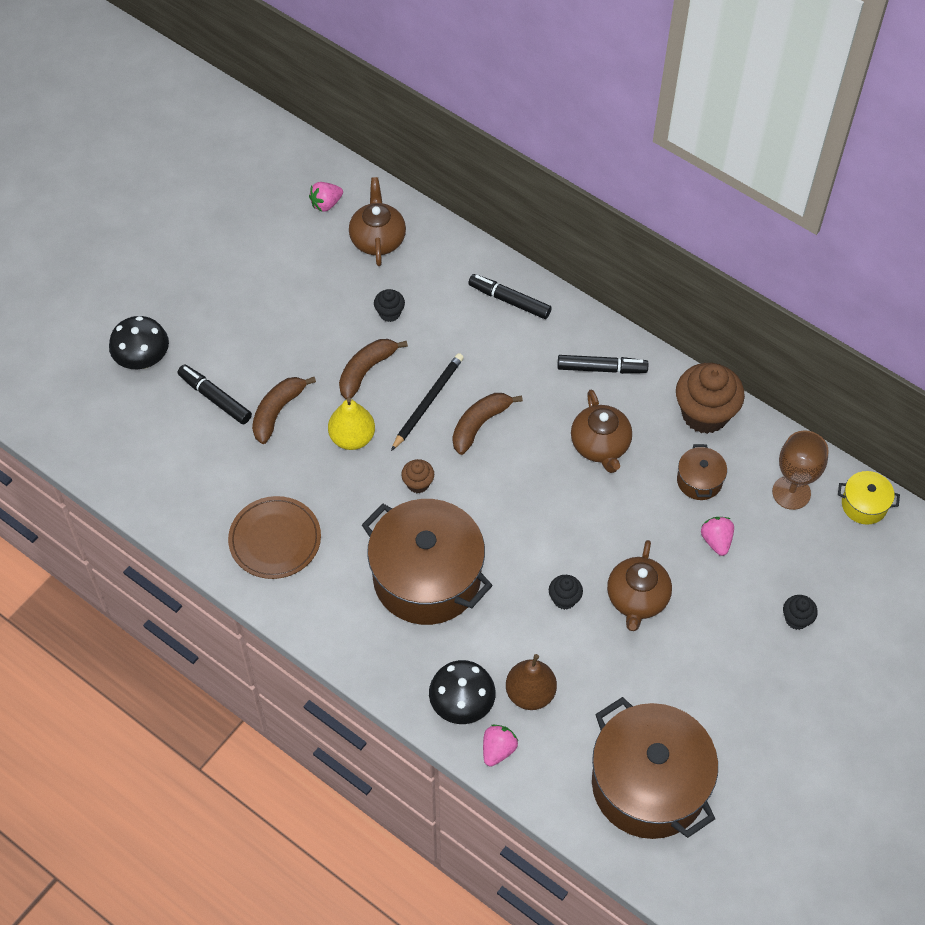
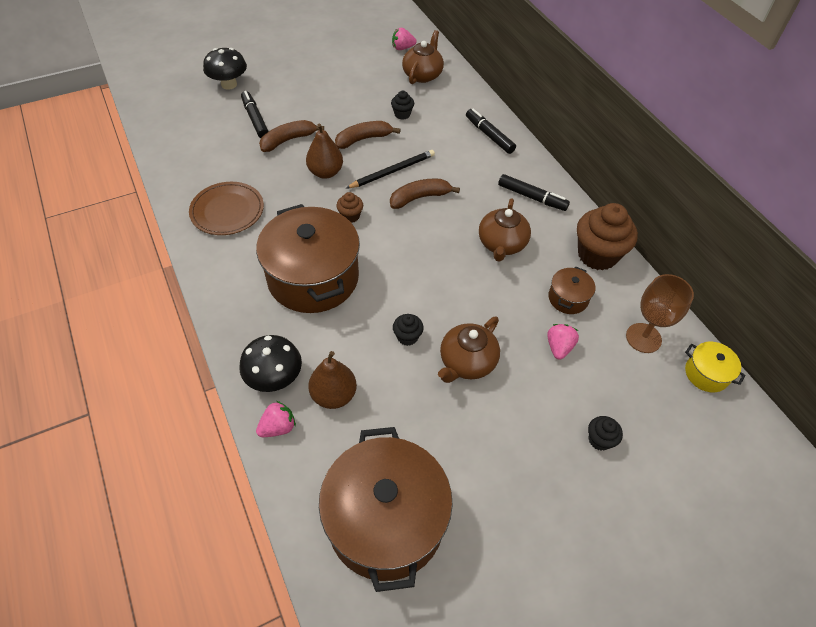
camera: 25 degrees right, 5 degrees down
(352, 438) = (325, 172): yellow pear -> brown pear

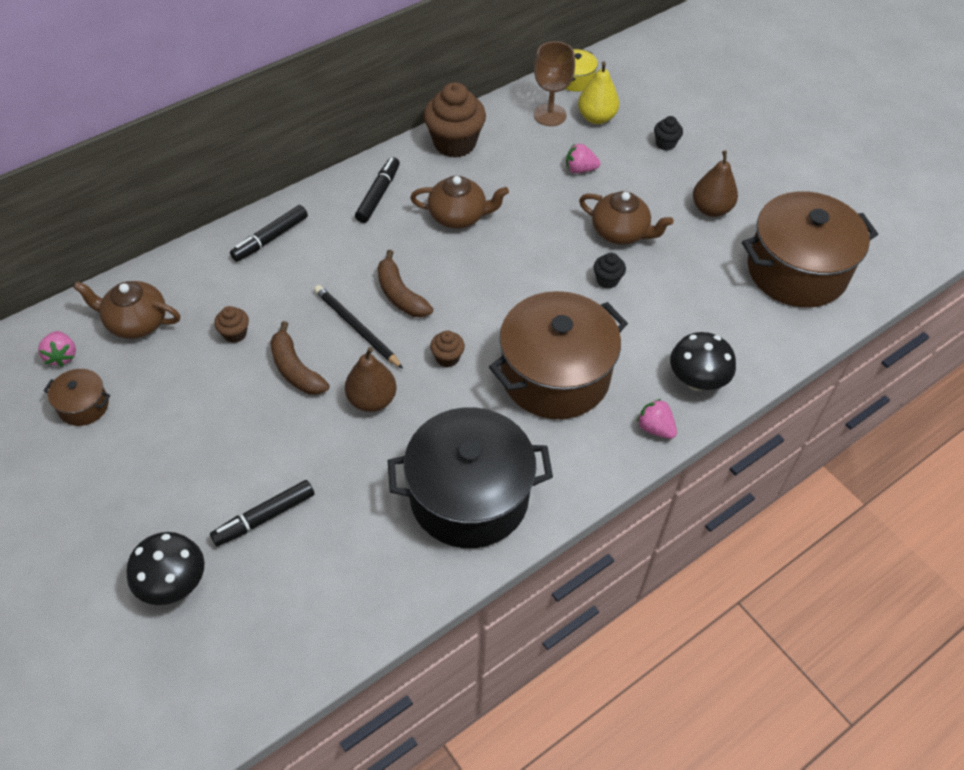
camera: 100 degrees left, 0 degrees up
(227, 211) = (469, 496): brown plate -> black pot
(278, 427) = (747, 365): pink strawberry -> pink strawberry (655, 428)
(288, 140) = (310, 460): brown banana -> none
(334, 395) = (696, 327): brown pear -> brown pear (711, 209)
(402, 114) = (235, 334): black cupcake -> brown cupcake
(568, 298) = (519, 164): brown pot -> brown pot (84, 406)
(641, 380) = (596, 118): none -> yellow pear

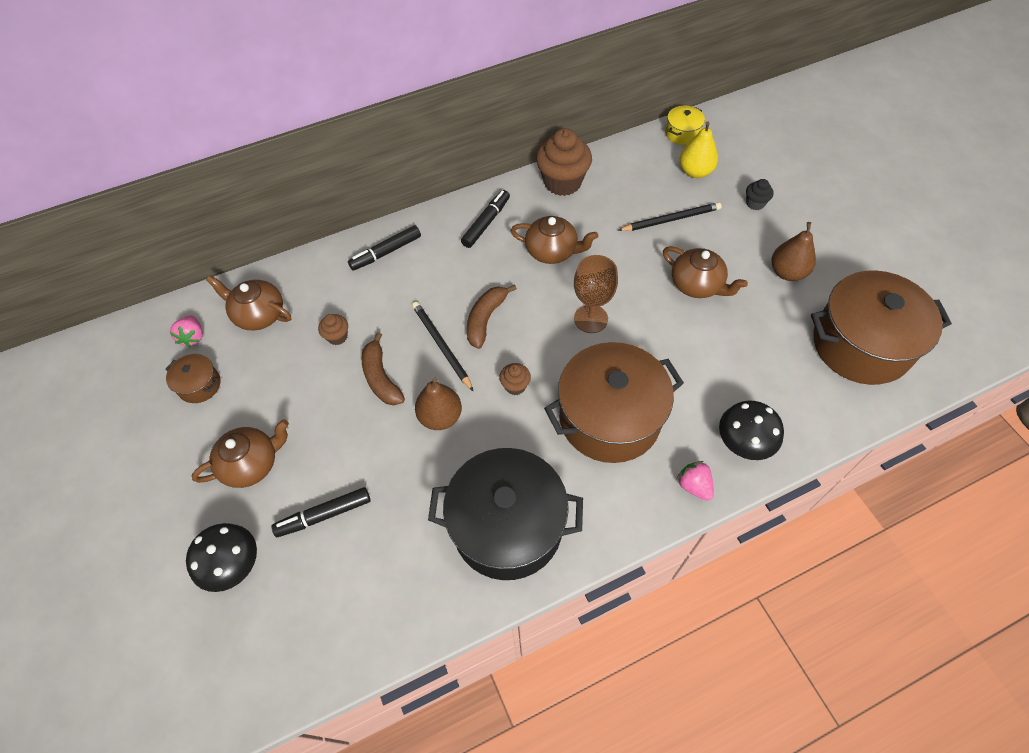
camera: 15 degrees right, 5 degrees up
(167, 478) = (252, 464): none -> brown teapot
(400, 294) = (486, 319): brown banana -> brown banana turned 45 degrees clockwise
(550, 115) = (653, 164): brown goblet -> brown goblet (591, 319)
(580, 169) = (670, 219): pink strawberry -> black pencil
(607, 280) = (676, 330): black cupcake -> none

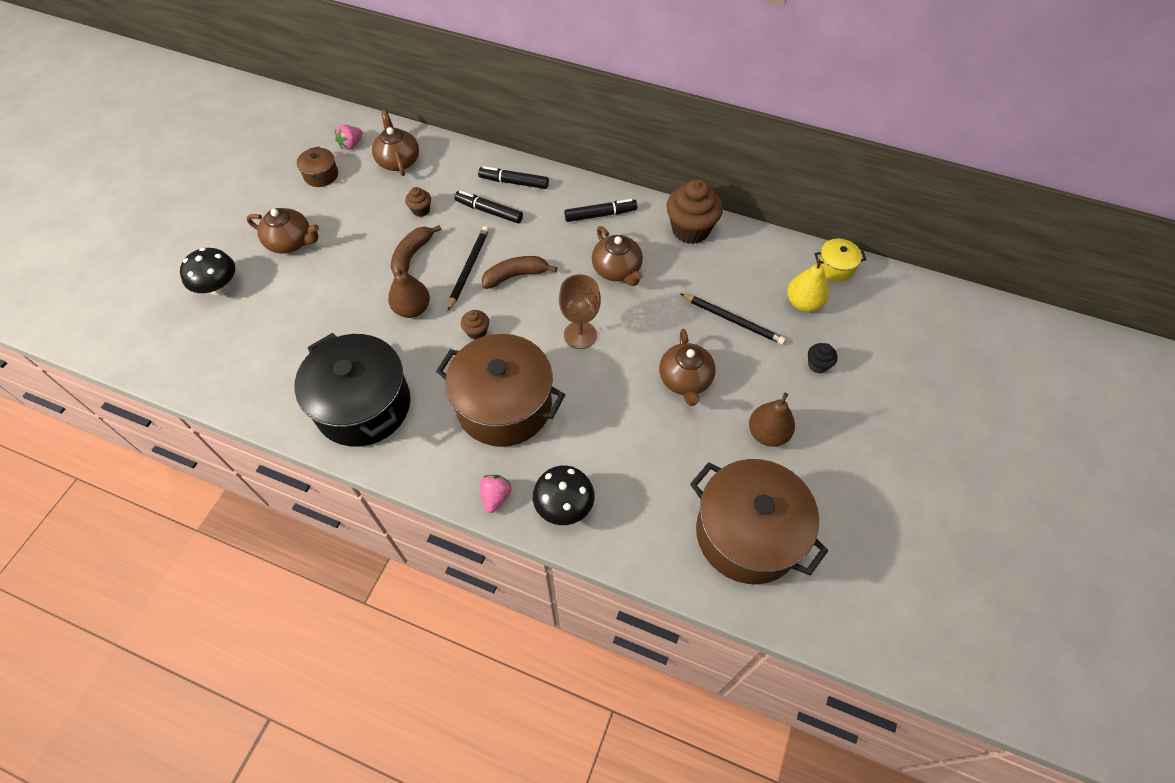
camera: 45 degrees right, 0 degrees up
(324, 515) = (287, 304): black marker -> black marker (489, 211)

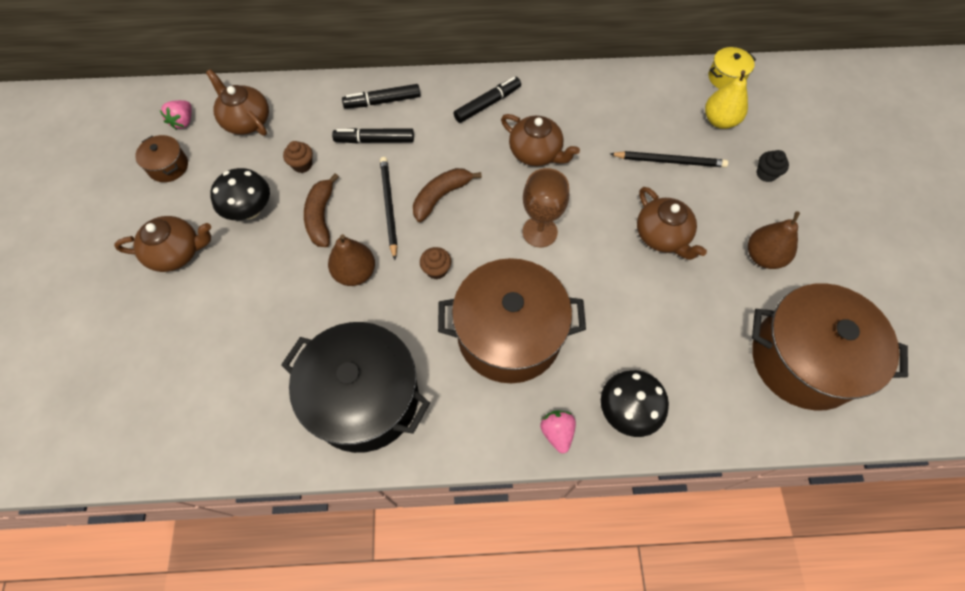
camera: 25 degrees left, 5 degrees up
(219, 287) = (120, 336): black mushroom -> black mushroom (250, 210)
(690, 230) = (580, 88): brown cupcake -> none

